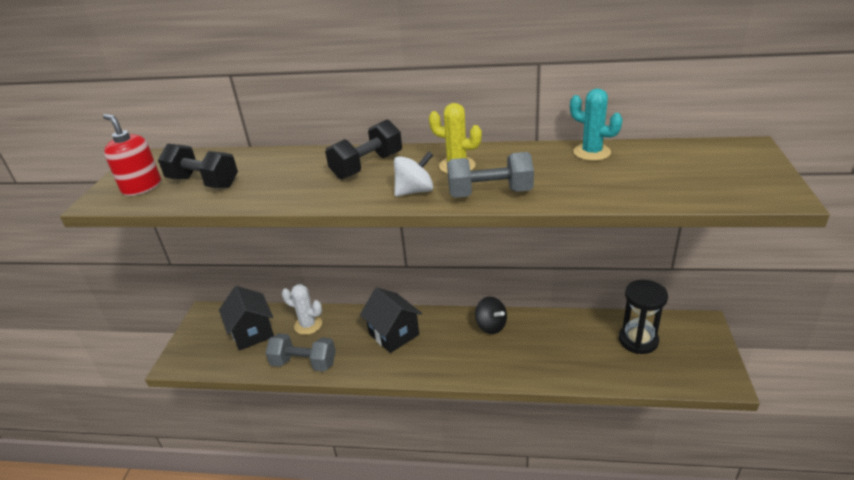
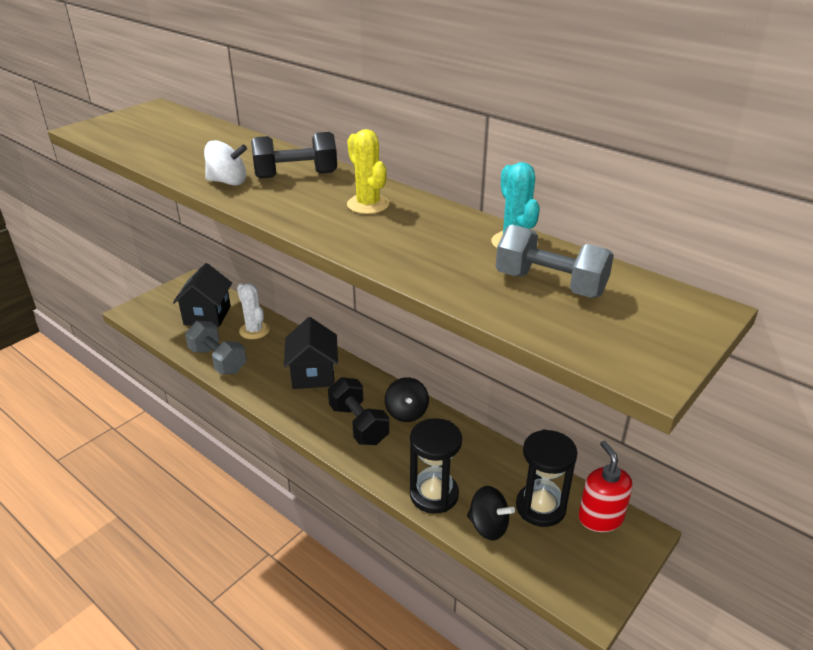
camera: 30 degrees right, 0 degrees up
(141, 187) = (121, 129): red soap dispenser -> red soap dispenser (600, 518)
(203, 182) = (163, 141): black dumbbell -> black dumbbell (358, 424)
(415, 191) = (298, 211): white spinning top -> white spinning top (228, 182)
(490, 193) = (355, 240): grey dumbbell -> grey dumbbell (550, 284)
(569, 370) = (434, 495): none -> black hourglass
(623, 370) = (488, 526): none -> black spinning top

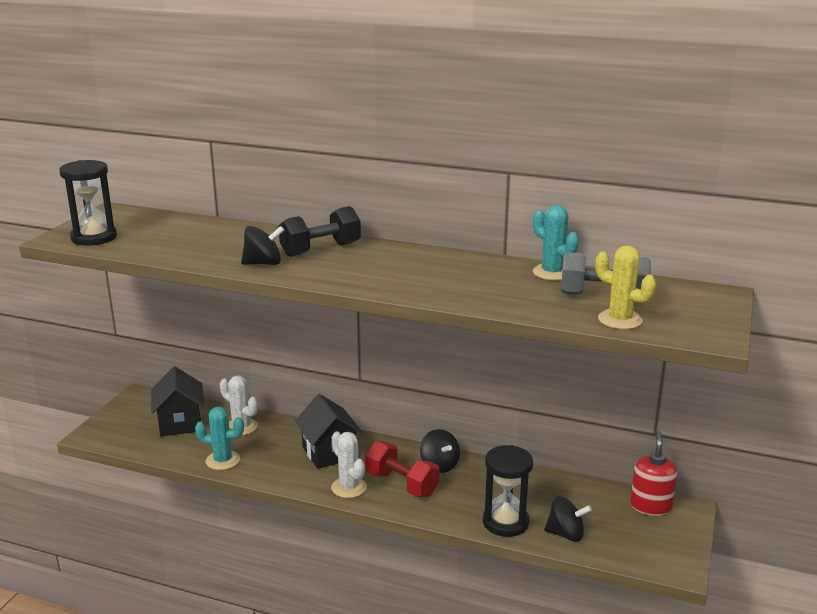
camera: 20 degrees left, 10 degrees down
(218, 360) = (222, 460): grey dumbbell -> turquoise cactus
(228, 182) = (263, 263): white spinning top -> black spinning top
(308, 416) = (349, 487): none -> white cactus
(358, 424) = (402, 484): black dumbbell -> red dumbbell
(368, 204) = (408, 263): yellow cactus -> yellow cactus (620, 320)
(540, 507) = (599, 510): black hourglass -> black hourglass (94, 238)
(600, 518) = (650, 506): red soap dispenser -> red soap dispenser turned 45 degrees clockwise

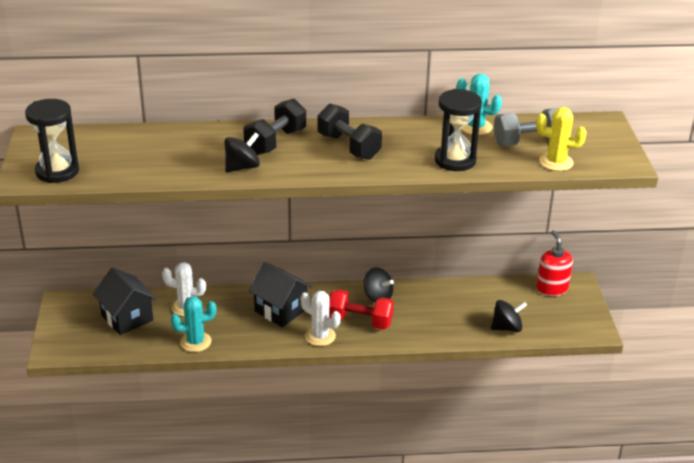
camera: 25 degrees left, 10 degrees up
(391, 266) = (348, 146): none -> black dumbbell
(505, 522) = (458, 331): black hourglass -> black hourglass (455, 160)

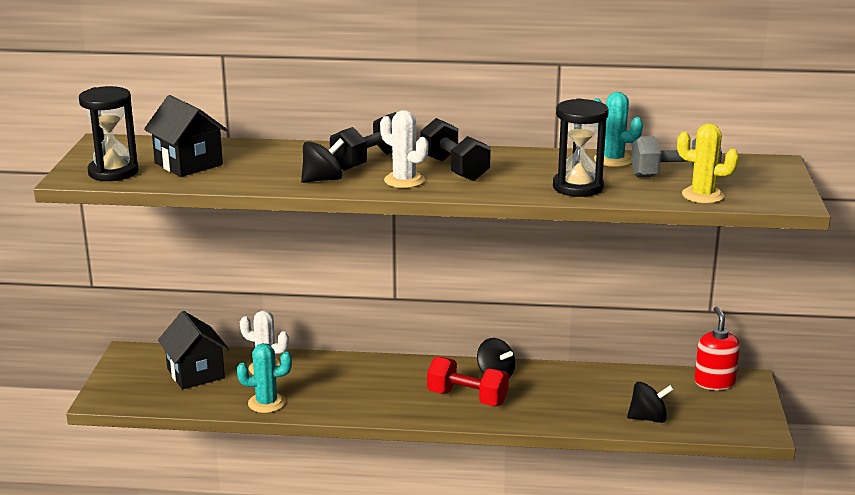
camera: 10 degrees right, 10 degrees down
(280, 310) = (376, 379): black house -> black house (188, 164)
(320, 336) = (415, 409): white cactus -> white cactus (404, 180)

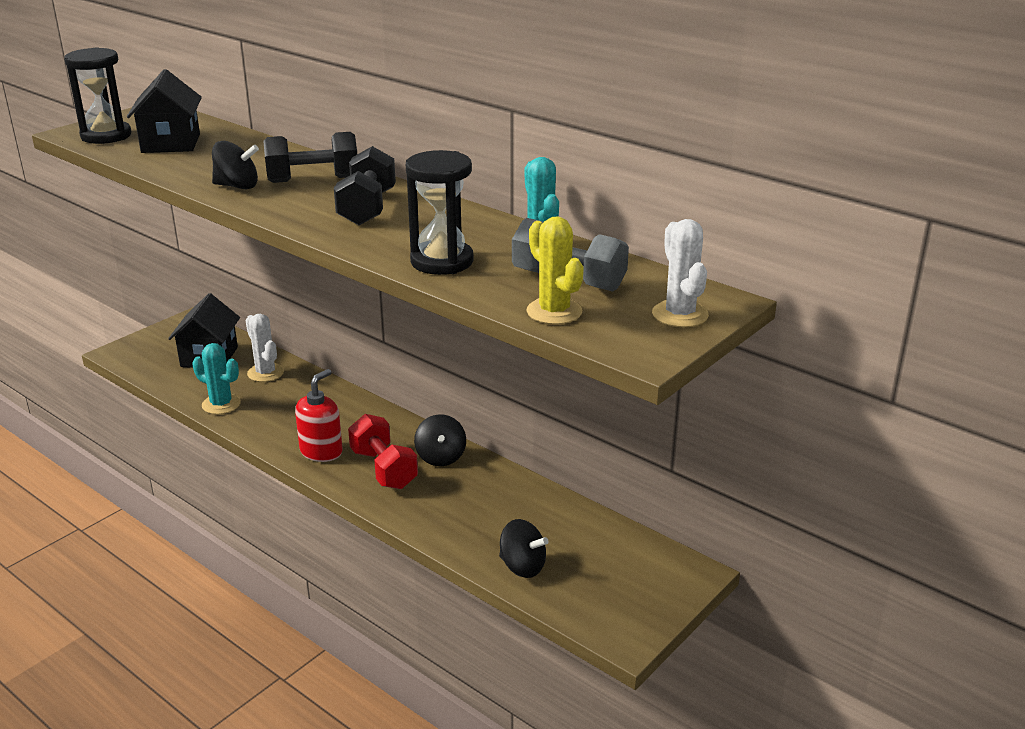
camera: 35 degrees right, 5 degrees up
(404, 180) = (300, 206): white cactus -> white cactus (680, 314)
(714, 382) = (650, 558): red soap dispenser -> red soap dispenser (321, 451)

